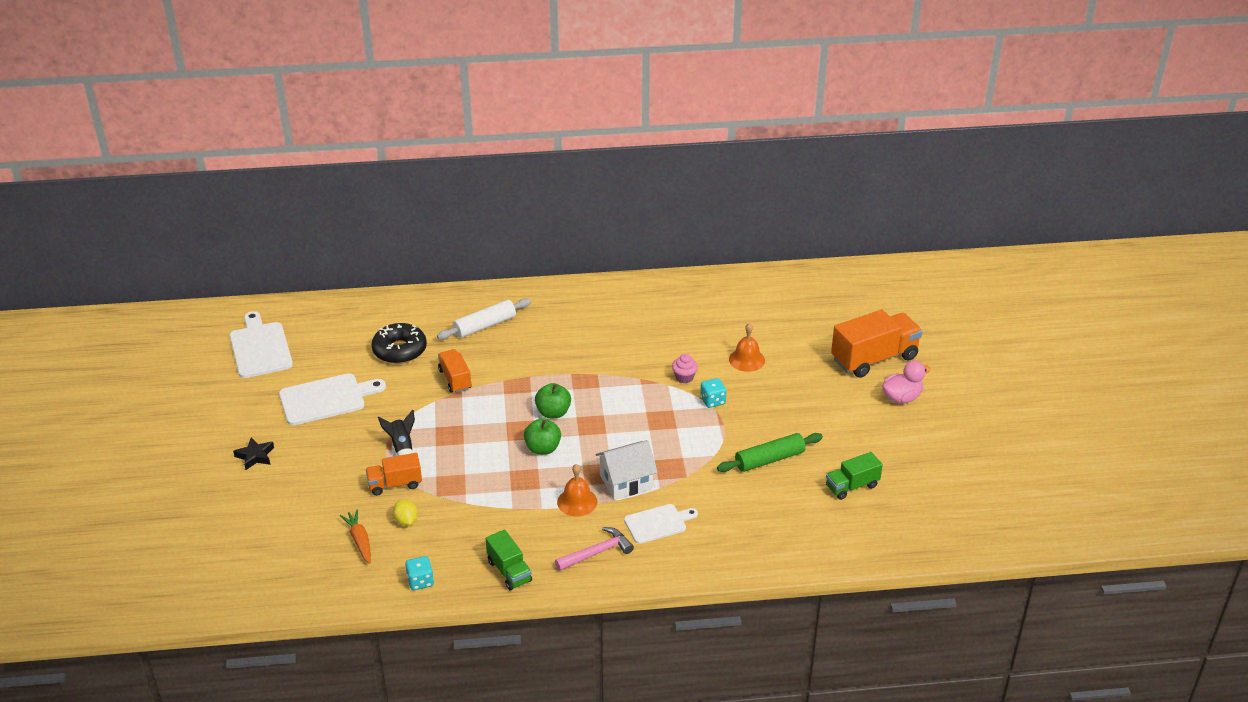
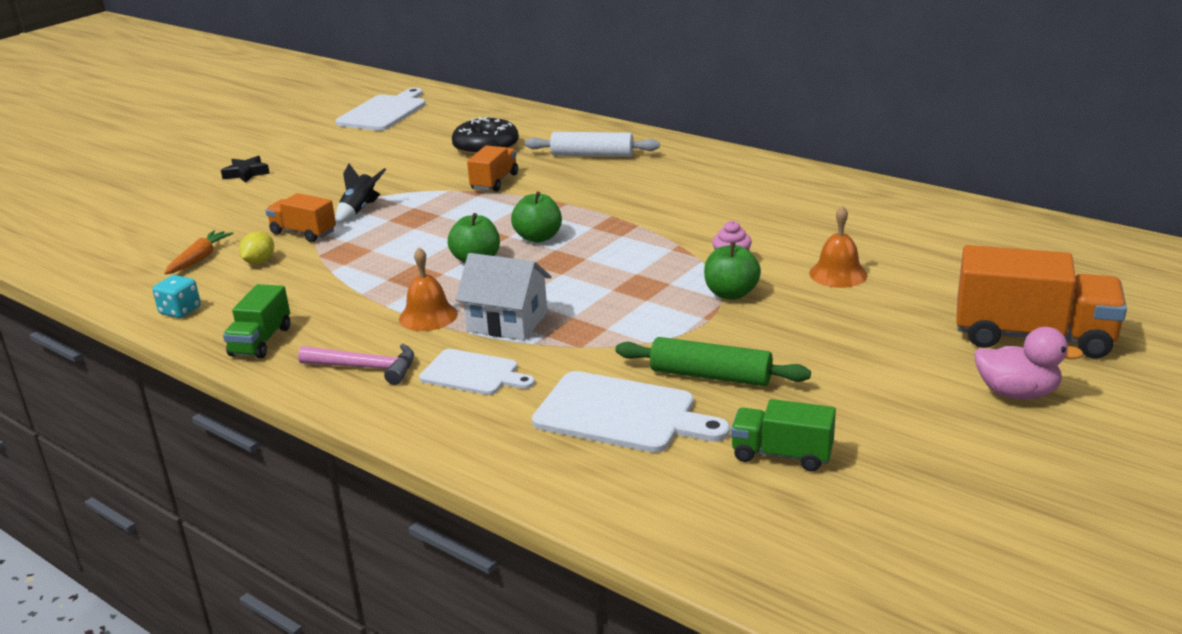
camera: 45 degrees right, 10 degrees down
(326, 399) = (367, 158): white cutting board -> white cutting board (622, 414)
(712, 401) = (731, 294): turquoise dice -> green apple

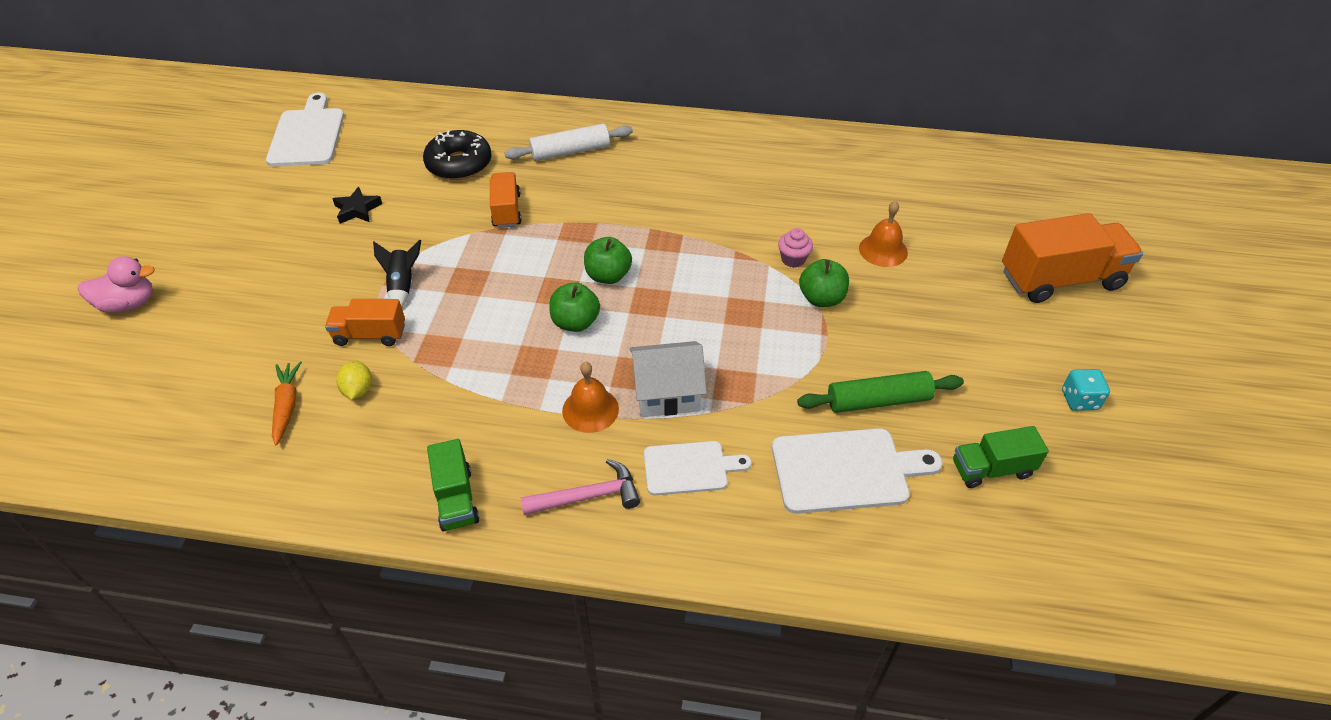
camera: 30 degrees left, 20 degrees up
(180, 311) = (332, 487): turquoise dice -> turquoise dice (1079, 400)
(246, 173) = (228, 264): black star -> black star (357, 209)
(1017, 393) = (1091, 343): pink duck -> pink duck (129, 304)

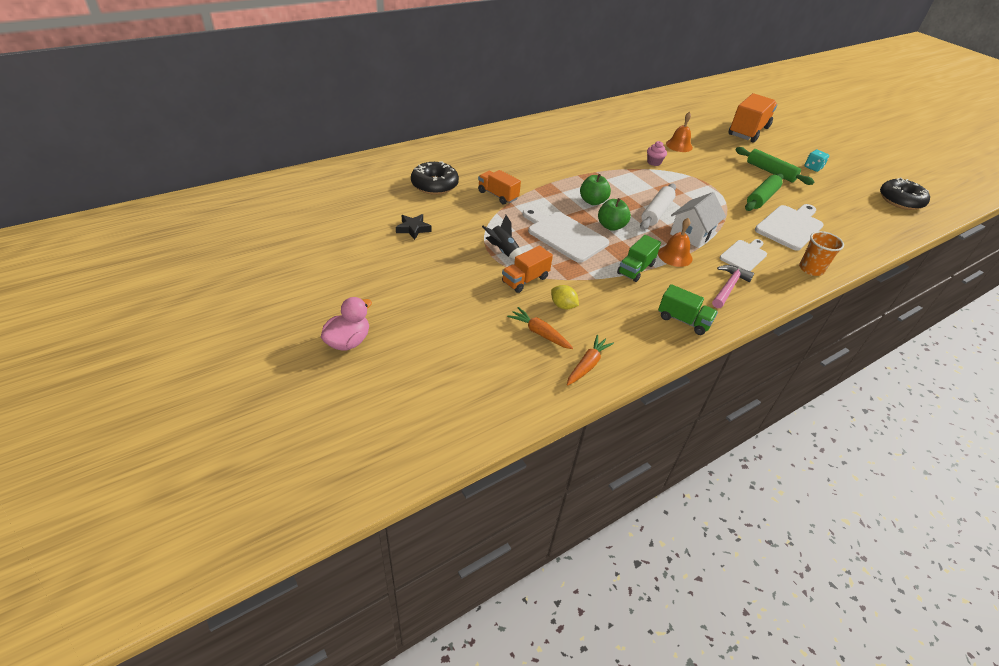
camera: 45 degrees left, 5 degrees down
(273, 474) = (587, 365): none -> orange carrot
(308, 135) = (310, 206): white cutting board -> white cutting board (564, 235)
(570, 151) = (484, 157): white rolling pin -> white rolling pin (656, 212)
(759, 552) = (811, 269): none -> orange cup
(821, 298) = (687, 172): green apple -> none
(975, 366) = (770, 172): none -> green rolling pin
(991, 469) = (826, 202): green truck -> green truck (635, 269)
(1166, 552) = (900, 200): none -> black donut

